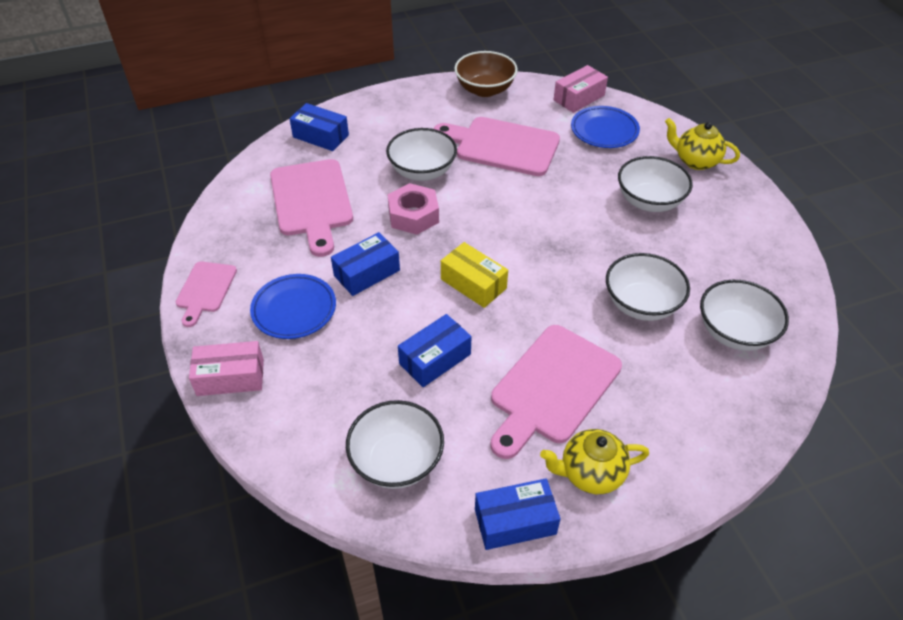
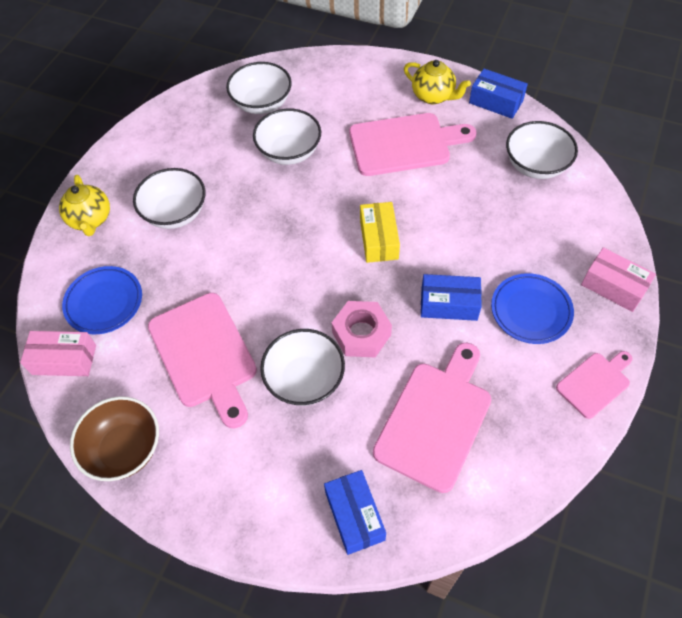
camera: 135 degrees left, 10 degrees up
(435, 359) = (459, 206): blue box -> none

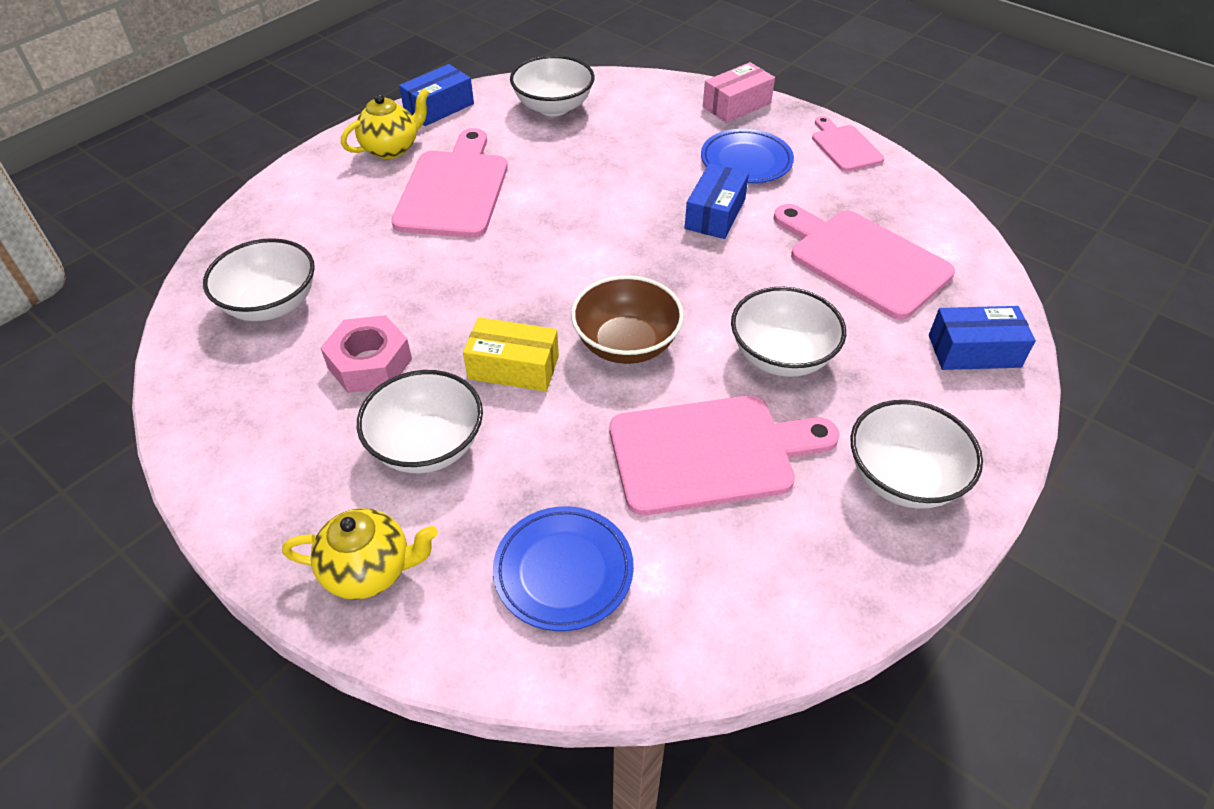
camera: 75 degrees left, 10 degrees down
(64, 359) = (658, 647): pink box -> none
(124, 449) = (846, 577): brown bowl -> brown bowl (626, 344)
(289, 152) = (391, 295): white bowl -> white bowl (903, 478)
(361, 334) = (730, 292): pink nut -> pink nut (370, 363)
(379, 239) = (594, 245): yellow box -> yellow box (513, 367)

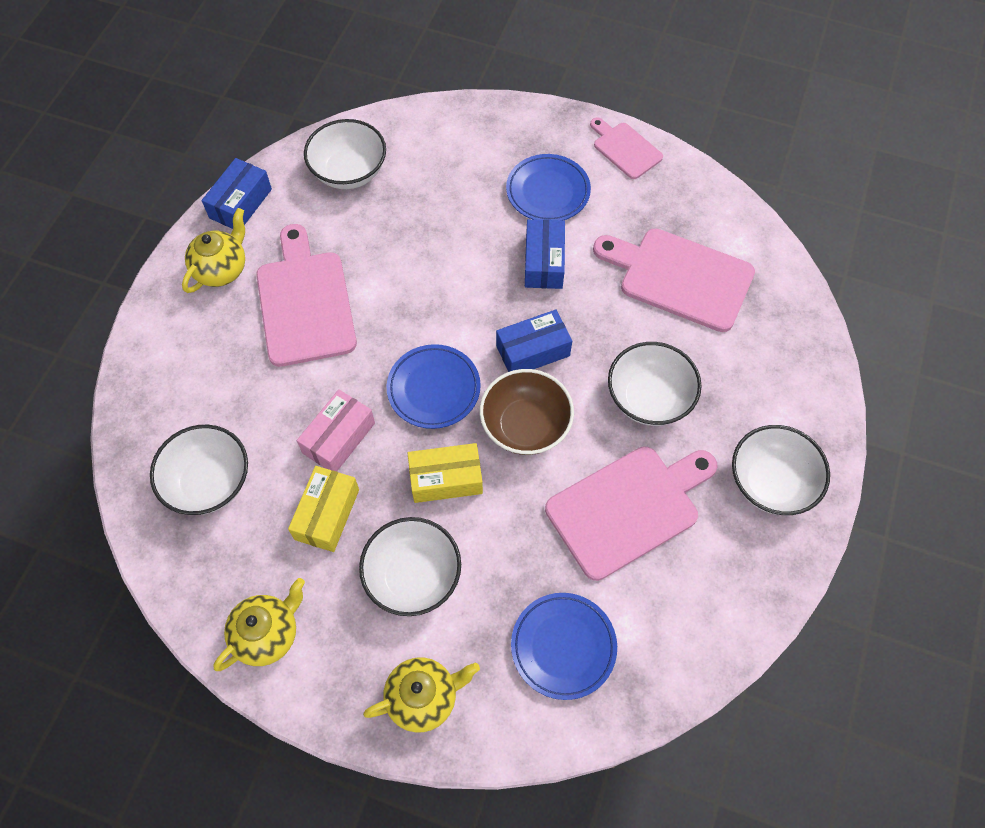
camera: 20 degrees left, 15 degrees up
(241, 452) = (267, 634): none -> yellow teapot
(370, 363) = (327, 514): pink nut -> yellow box
(543, 287) = (434, 389): none -> blue plate
(736, 105) = (514, 122): pink box -> pink box (339, 438)
(974, 351) = (788, 346): blue box -> blue box (533, 351)

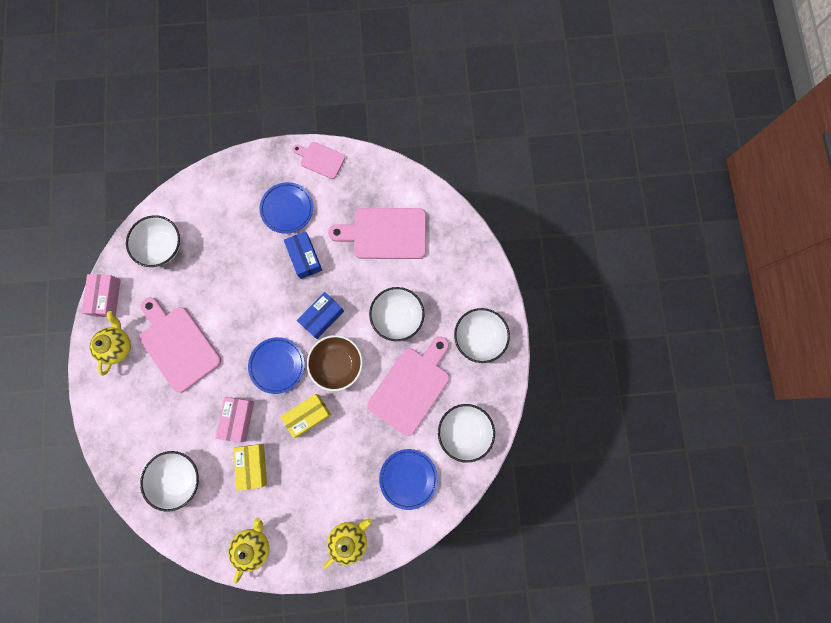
camera: 25 degrees left, 15 degrees up
(240, 203) = (106, 297): blue box -> pink box
(413, 576) = (315, 478): white bowl -> white bowl (464, 432)

